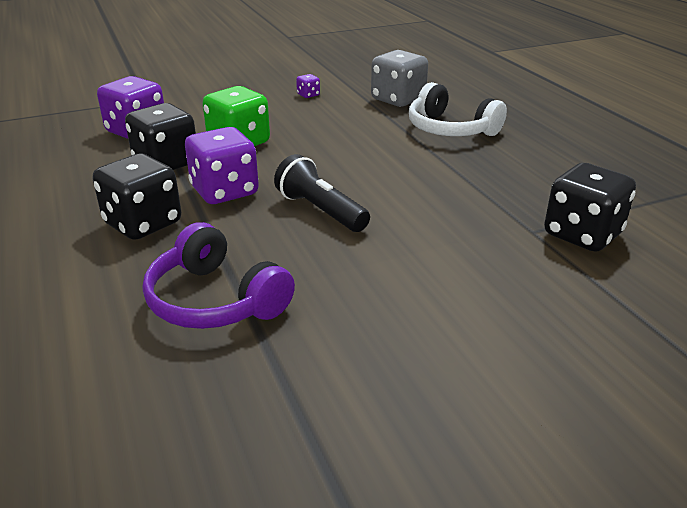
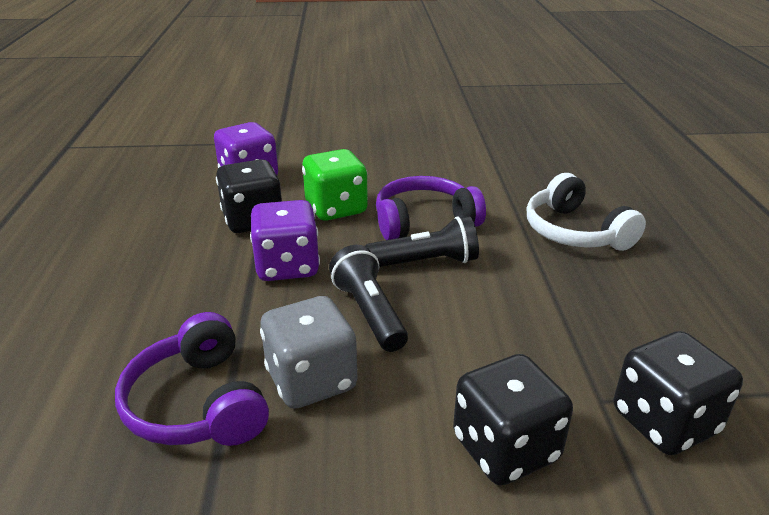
camera: 20 degrees right, 0 degrees up
(143, 224) = (189, 289): black dice -> black dice (505, 448)
(308, 95) = (440, 161): purple dice -> none
(324, 141) = (424, 222): none -> purple headphones
(344, 168) = (426, 262): none -> black flashlight
(398, 100) = (535, 182): grey dice -> grey dice (311, 380)

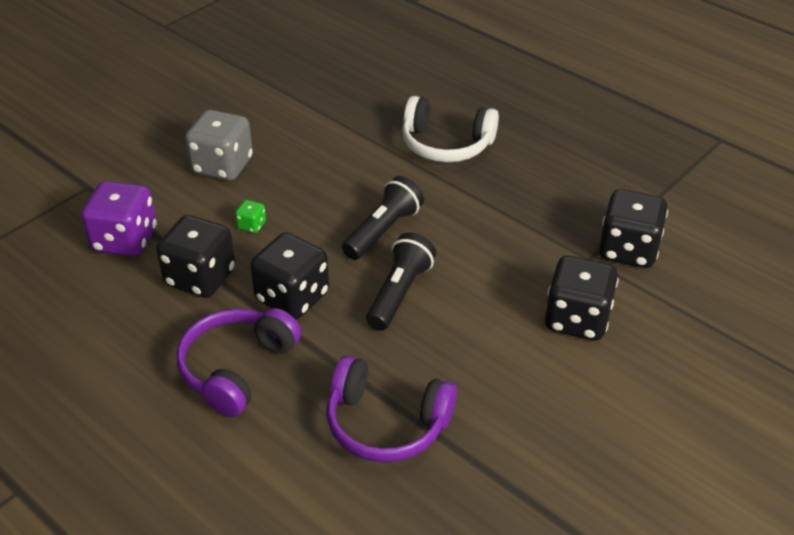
camera: 45 degrees left, 10 degrees up
(287, 266) = (292, 297): purple dice -> black dice
(311, 380) = (430, 360): grey dice -> grey dice (222, 166)
(336, 208) = (251, 225): green dice -> green dice, size x0.44
(369, 312) = (399, 293): black flashlight -> black flashlight turned 90 degrees clockwise
(424, 222) = (336, 197): purple headphones -> purple headphones (237, 369)

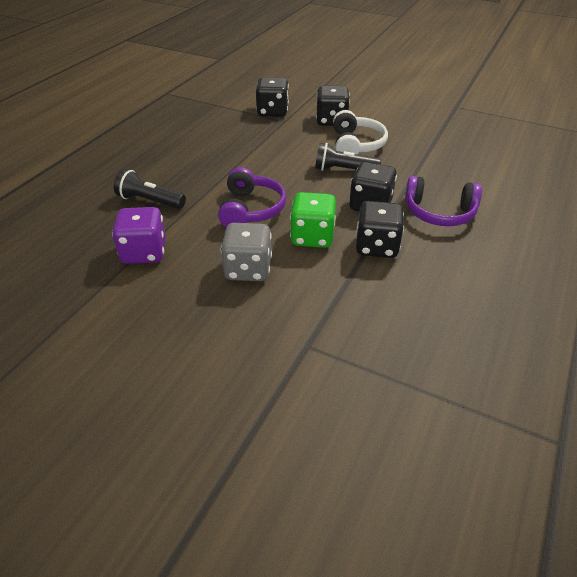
camera: 105 degrees left, 0 degrees up
(125, 240) = (360, 297): purple dice -> purple dice (144, 252)
(251, 225) = (312, 237): green dice -> green dice, size x2.29
(383, 230) = (292, 183): black flashlight -> black flashlight (150, 201)
(386, 423) = (436, 160): purple headphones -> purple headphones (250, 209)
(446, 144) = (191, 173): white headphones -> white headphones (356, 145)

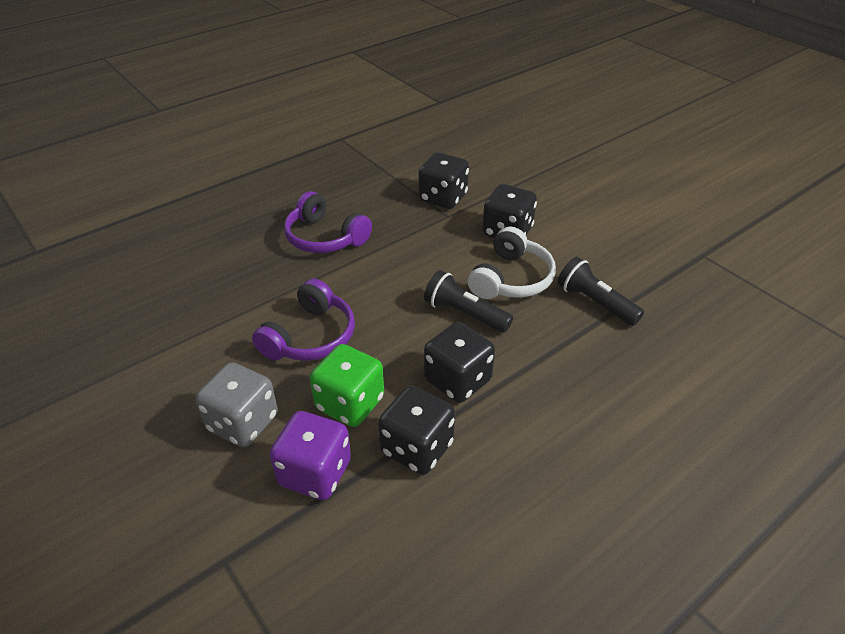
camera: 25 degrees right, 0 degrees up
(144, 252) = (155, 357): purple dice -> purple dice (315, 473)
(150, 201) = (212, 288): black flashlight -> black flashlight (595, 303)
(439, 212) = (541, 424): purple headphones -> purple headphones (325, 237)

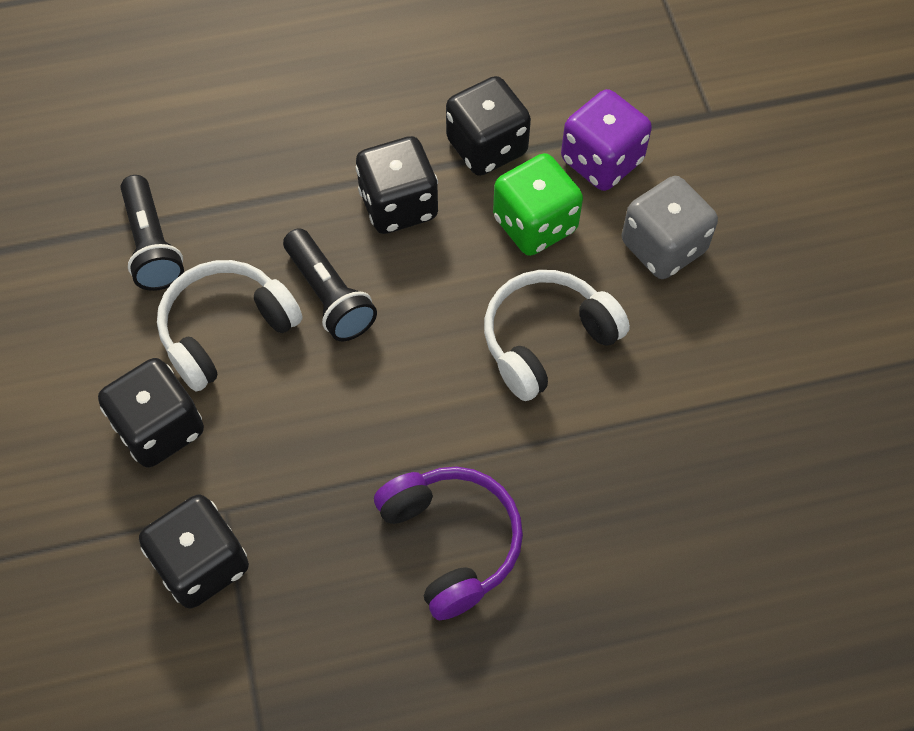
camera: 155 degrees left, 20 degrees up
(310, 336) = (547, 340): purple headphones -> white headphones

